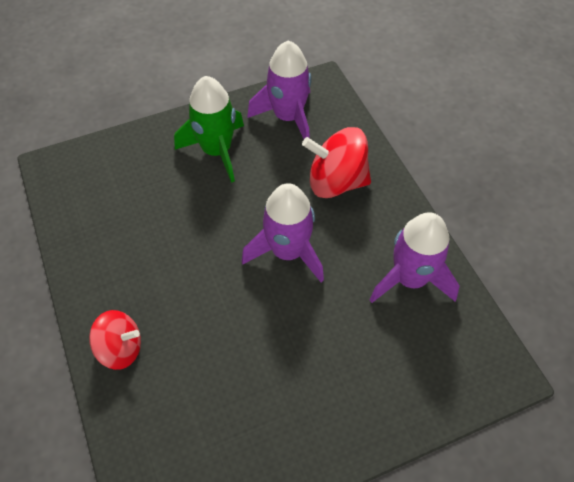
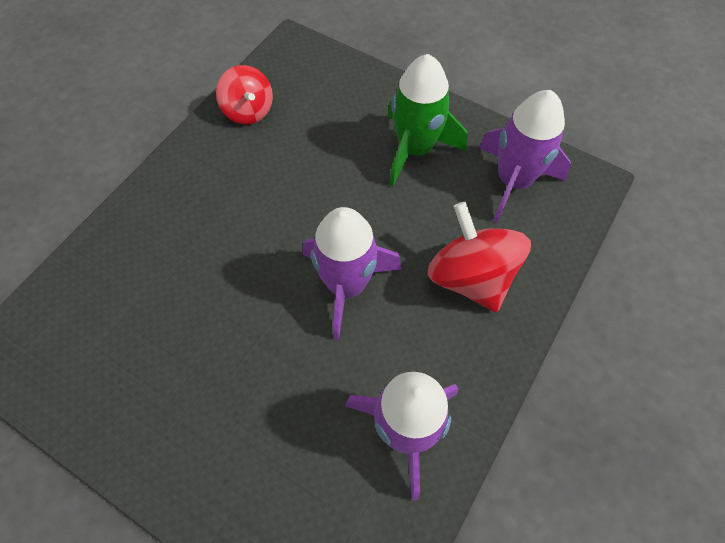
camera: 55 degrees right, 5 degrees up
(121, 348) = (150, 216): red spinning top -> red spinning top (248, 111)

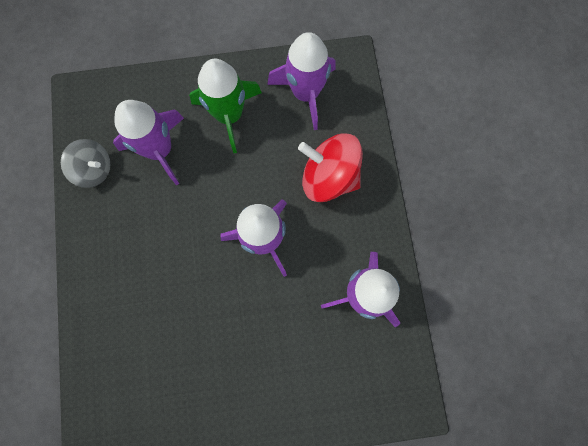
camera: 40 degrees left, 15 degrees up
(248, 111) = (94, 169): red spinning top -> grey spinning top
(321, 134) = (160, 149): none -> purple rocket

